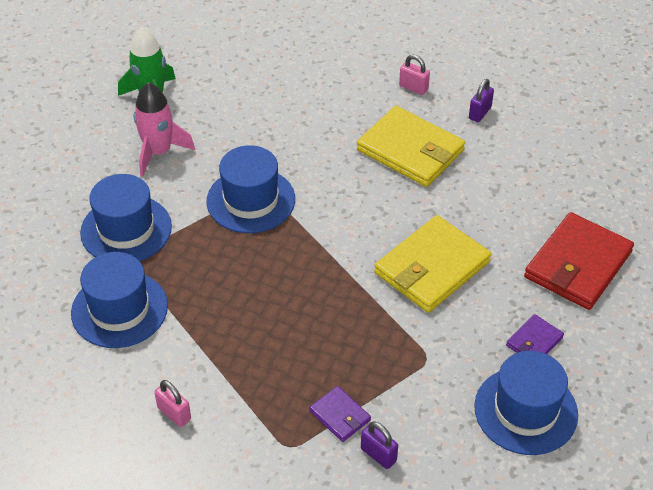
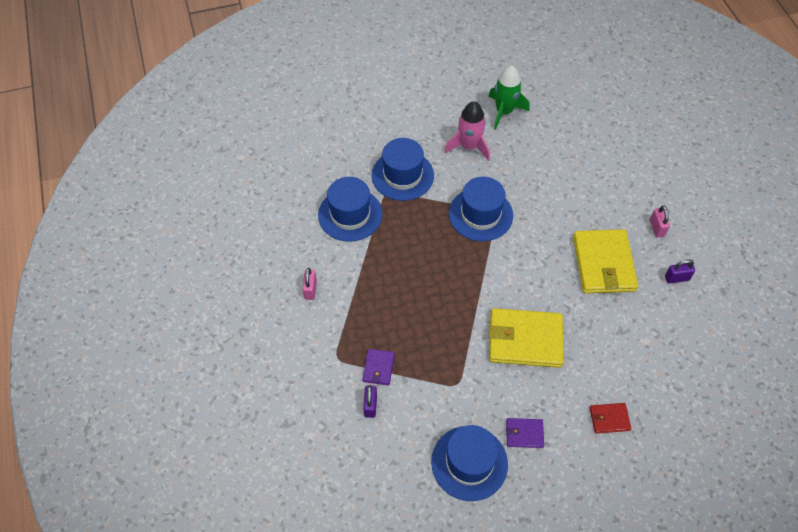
camera: 50 degrees right, 10 degrees up
(577, 264) = (609, 419): red wallet -> red wallet, size x0.48

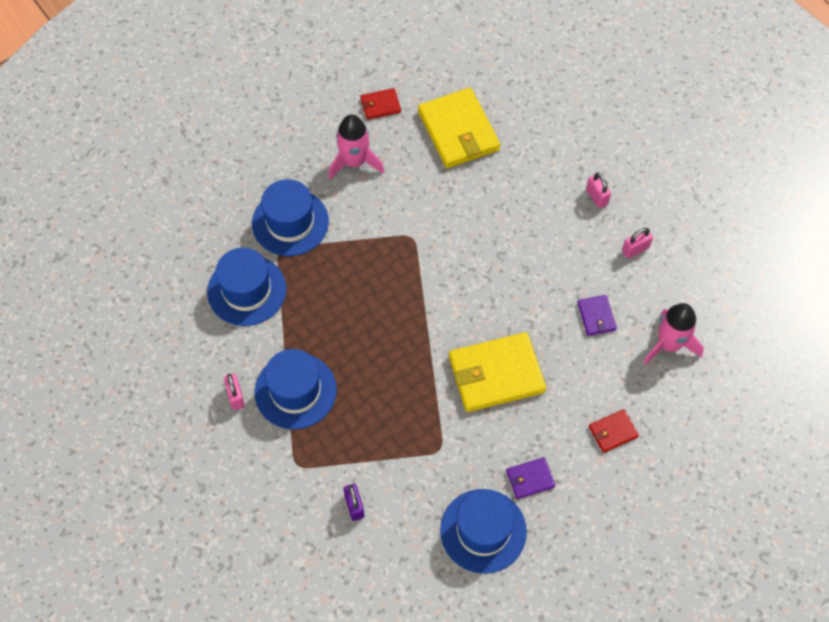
camera: 20 degrees left, 5 degrees up
(378, 368) = (347, 461): purple wallet -> purple wallet (596, 316)
(480, 214) = (397, 242): blue hat -> blue hat (295, 391)
(504, 111) = (380, 105): green rocket -> red wallet
(603, 264) = (552, 258): yellow wallet -> yellow wallet (458, 131)
(676, 278) = (635, 249): purple padlock -> pink padlock
(682, 363) = (669, 344): none -> pink rocket

